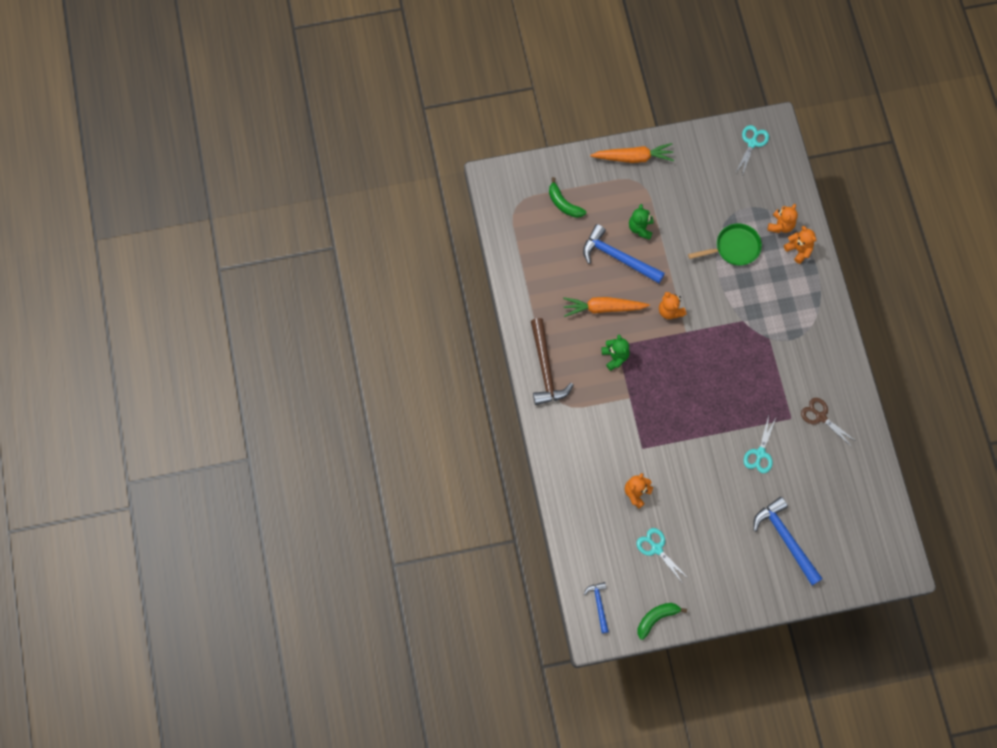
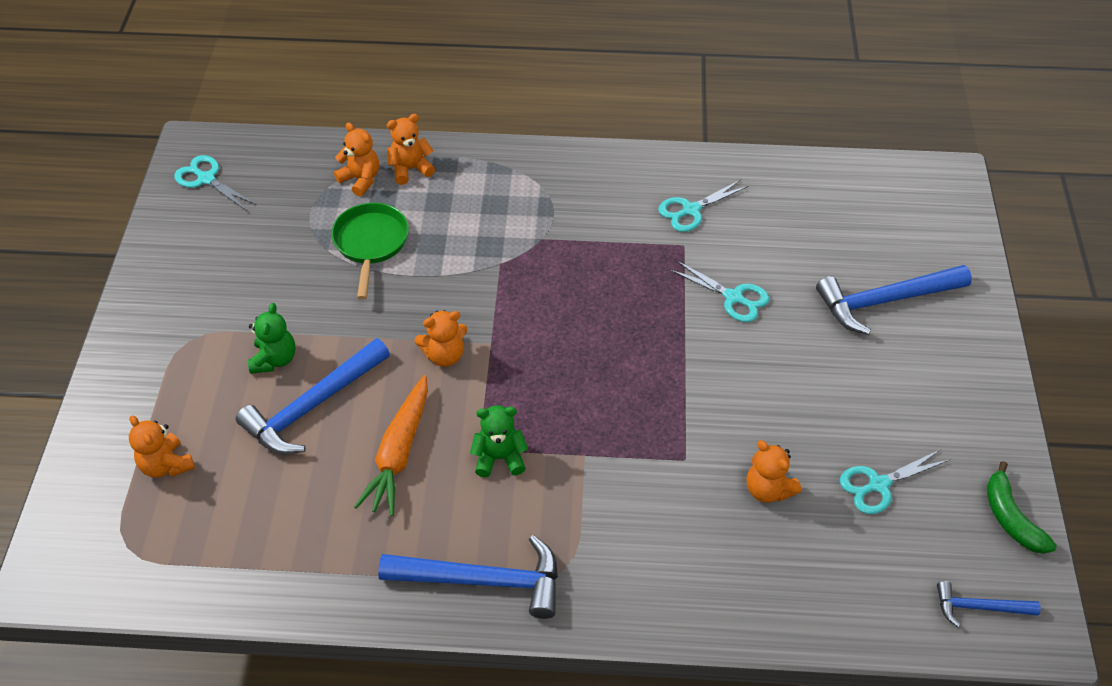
camera: 75 degrees left, 20 degrees down
(545, 369) = (483, 581): brown hammer -> blue hammer
(563, 204) = (166, 465): green banana -> orange teddy bear
(633, 157) = (139, 336): orange carrot -> none
(640, 228) = (274, 359): green teddy bear -> green teddy bear turned 105 degrees counterclockwise
(821, 417) = (691, 210): brown scissors -> turquoise scissors

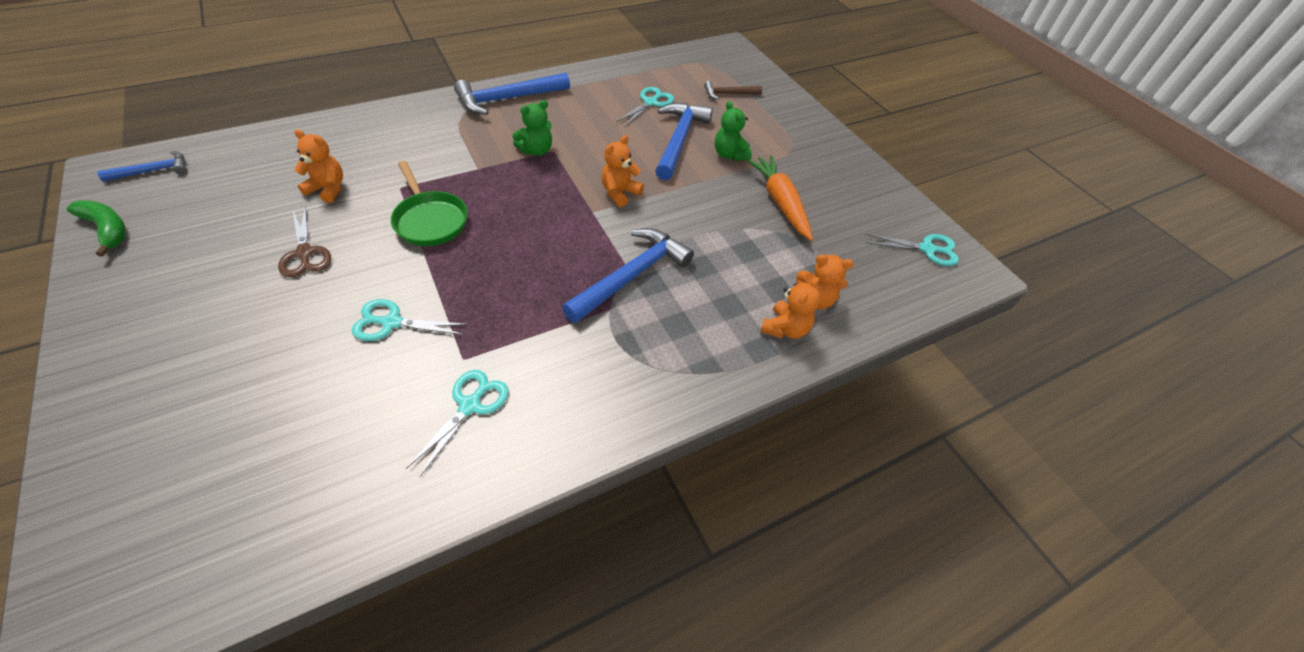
camera: 145 degrees right, 0 degrees up
(166, 465) = (728, 94): orange teddy bear -> brown hammer
(371, 243) = (748, 248): green pan -> green pan (430, 220)
(399, 453) = (603, 134): orange carrot -> orange carrot (780, 202)
(802, 404) = (305, 253): none -> brown scissors
(878, 485) = (231, 217): turquoise scissors -> turquoise scissors (650, 103)
(884, 301) = (213, 382): blue hammer -> blue hammer (632, 276)

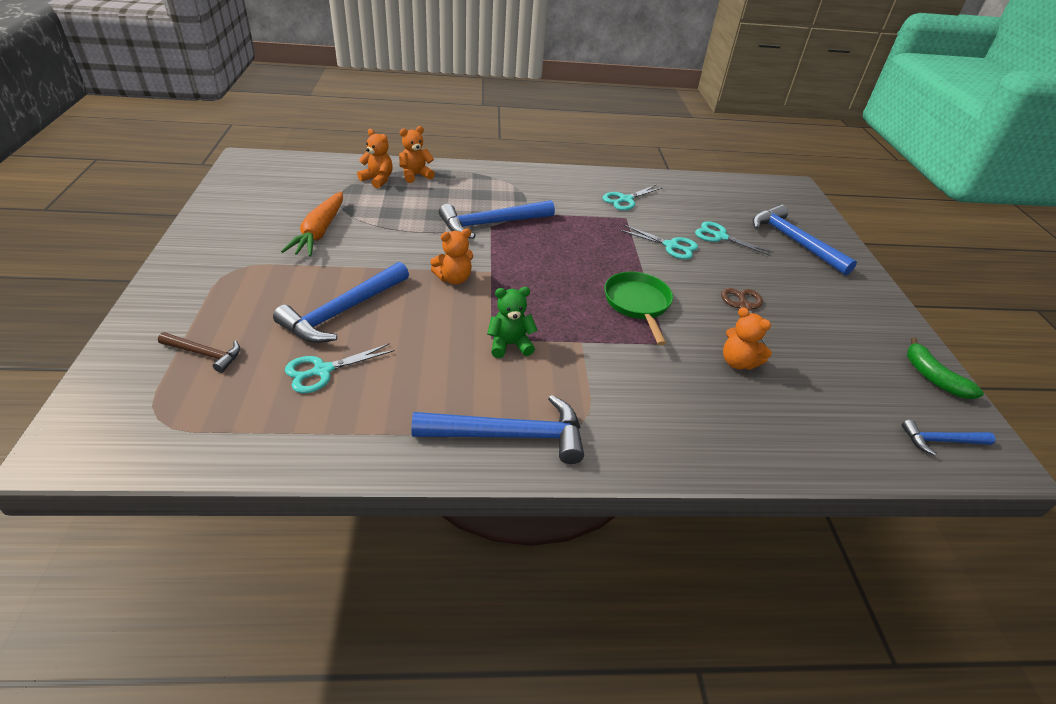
camera: 155 degrees left, 10 degrees down
(177, 412) = (794, 241): none -> blue hammer
(729, 155) = (309, 281): green teddy bear -> none
(927, 249) = (255, 177): turquoise scissors -> turquoise scissors (720, 237)

